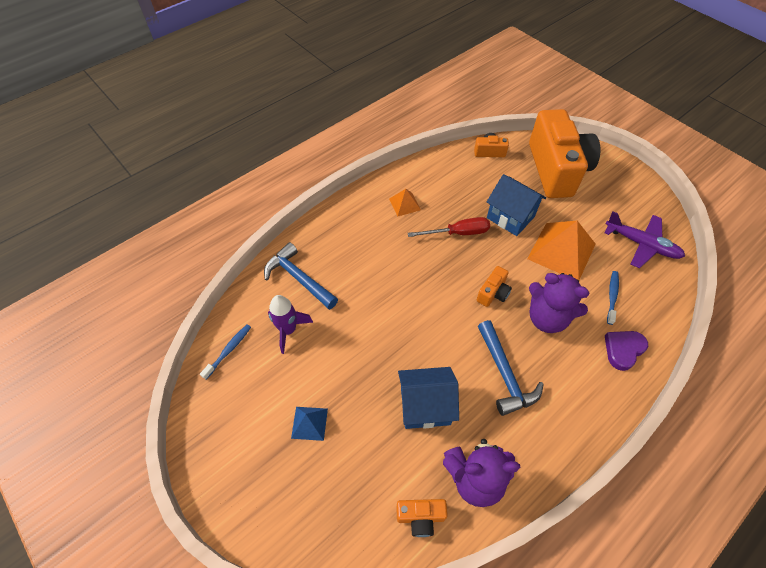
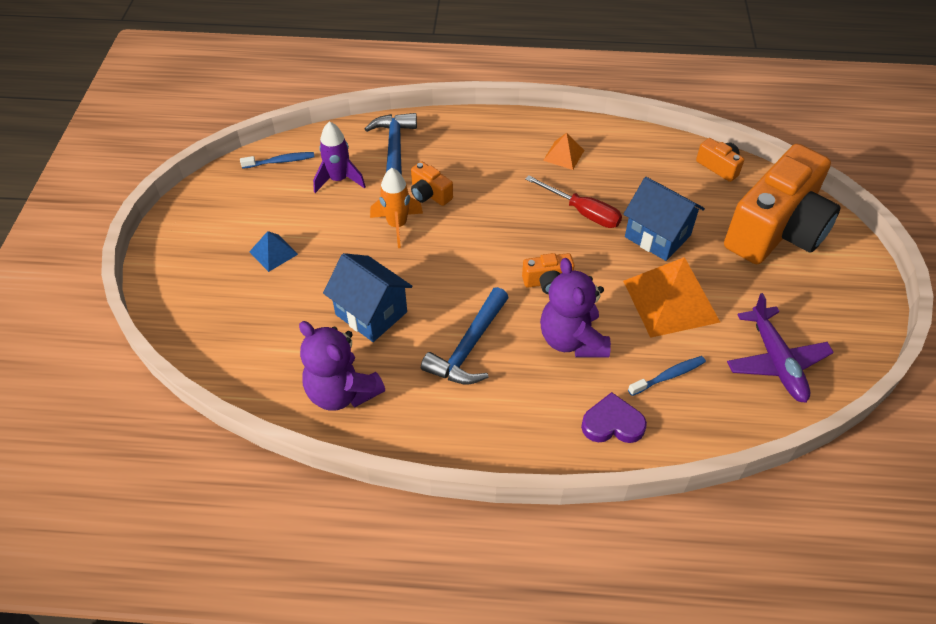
camera: 45 degrees right, 5 degrees down
(366, 330) = (397, 225): none -> orange rocket
(420, 517) = (268, 378): orange camera -> orange camera (429, 194)
(510, 217) = (657, 236): blue house -> blue house turned 45 degrees counterclockwise

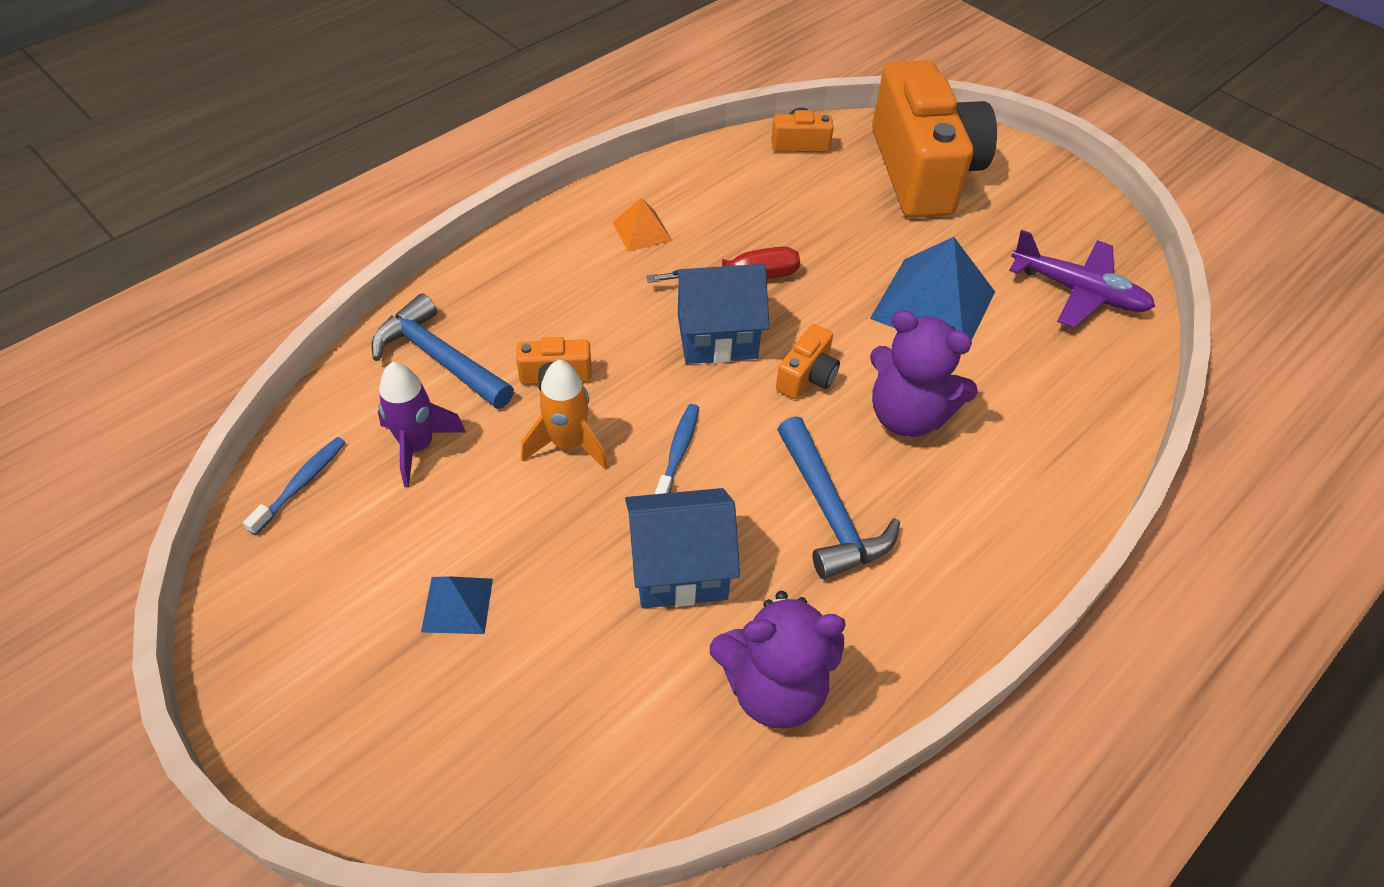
camera: 50 degrees left, 0 degrees up
(612, 423) = (1047, 465): purple heart -> none
(657, 236) = (839, 250): blue house -> blue house (717, 337)
(668, 376) = (1026, 377): blue toothbrush -> blue toothbrush (678, 452)
(670, 301) = (933, 305): orange pyramid -> blue pyramid

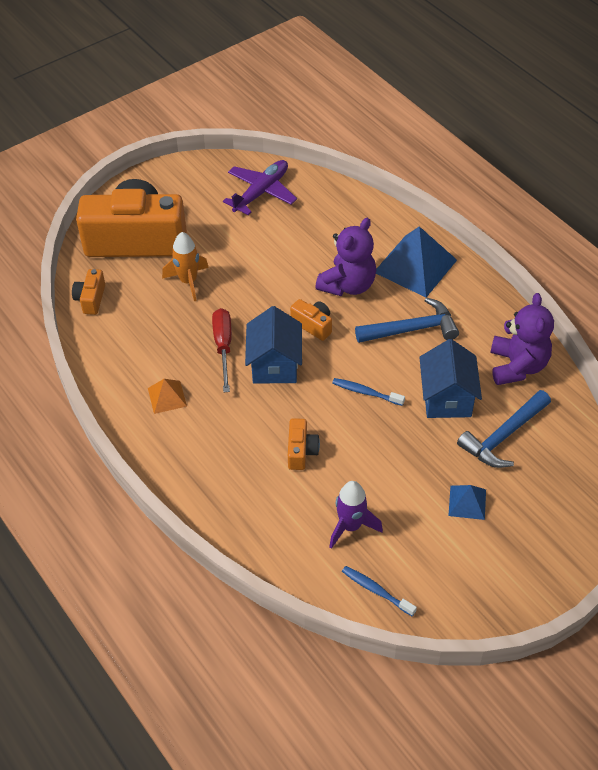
camera: 80 degrees left, 0 degrees up
(440, 358) = (275, 516): blue hammer -> blue hammer (503, 436)
(568, 444) = (355, 446): orange rocket -> orange rocket (188, 281)
(933, 305) = (262, 258): blue pyramid -> blue pyramid (415, 266)

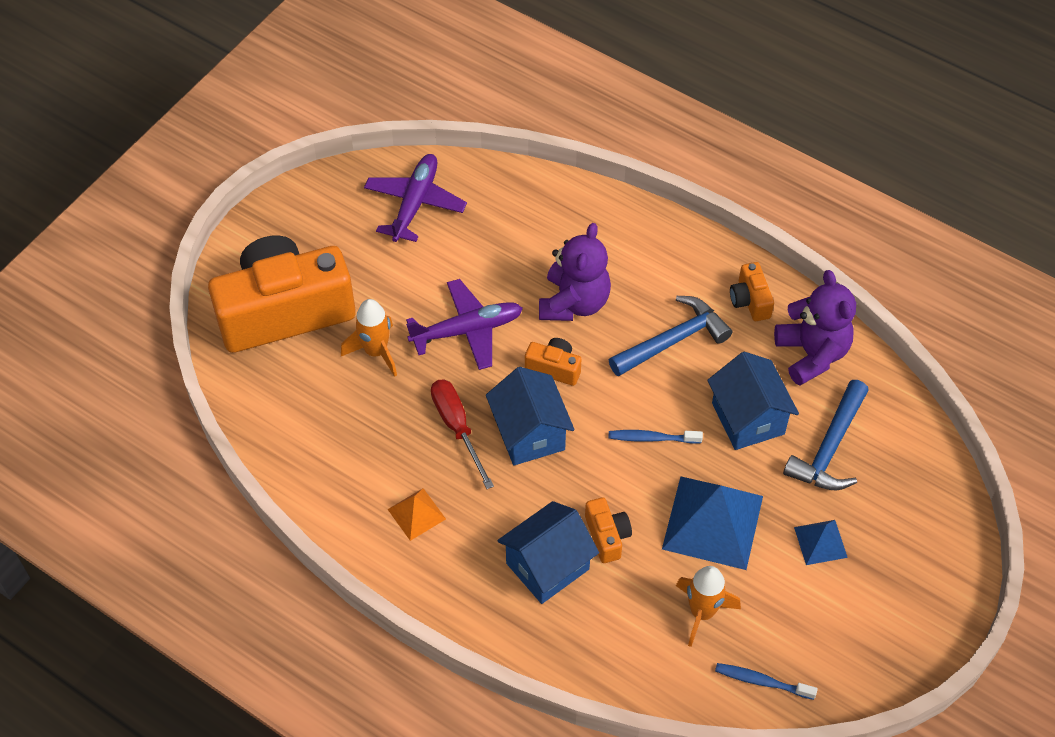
camera: 20 degrees left, 5 degrees up
(91, 299) = (262, 410): orange camera -> orange camera (750, 300)
(247, 459) = (547, 566): none -> blue house
(260, 284) = (467, 330): none -> purple plane
(350, 526) = (702, 612): purple rocket -> orange rocket
(415, 266) = (644, 255): blue pyramid -> blue pyramid (713, 522)

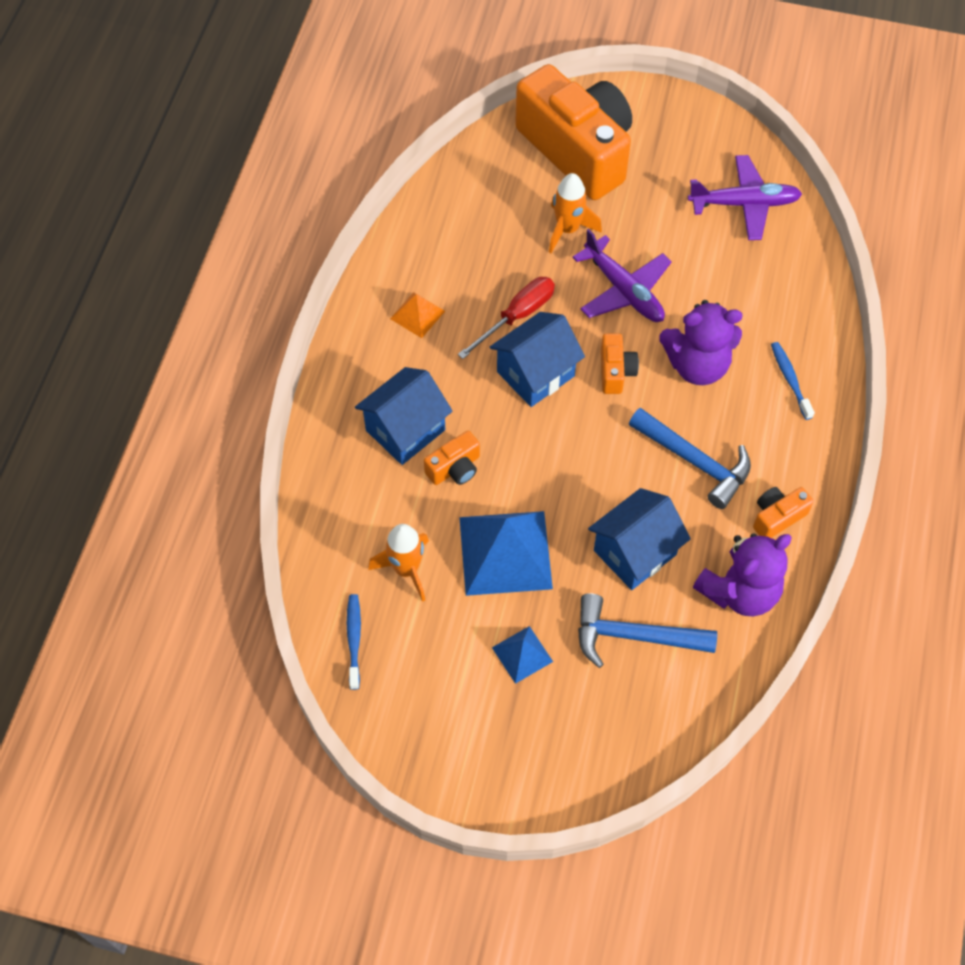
camera: 70 degrees right, 5 degrees up
(547, 566) = (405, 430): blue house -> blue house turned 75 degrees counterclockwise
(652, 438) = (575, 475): blue toothbrush -> blue toothbrush (790, 379)

